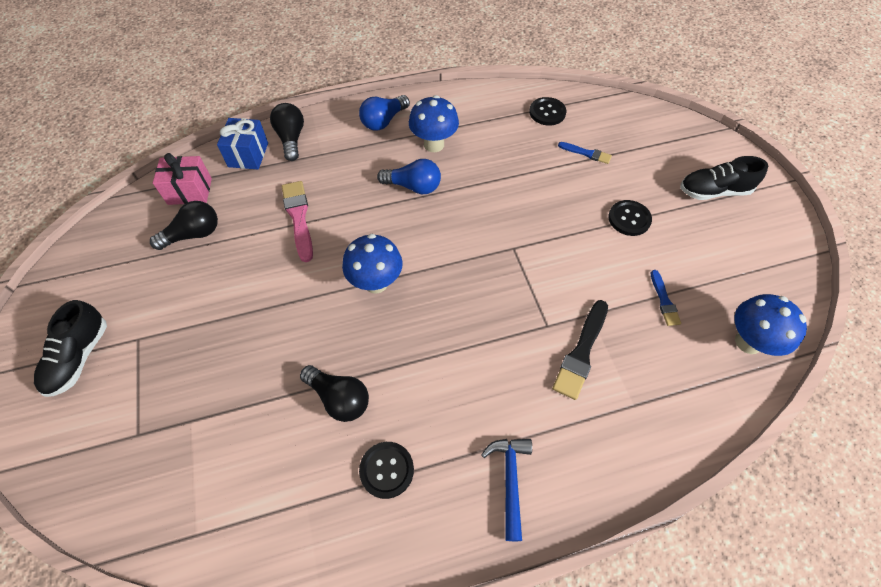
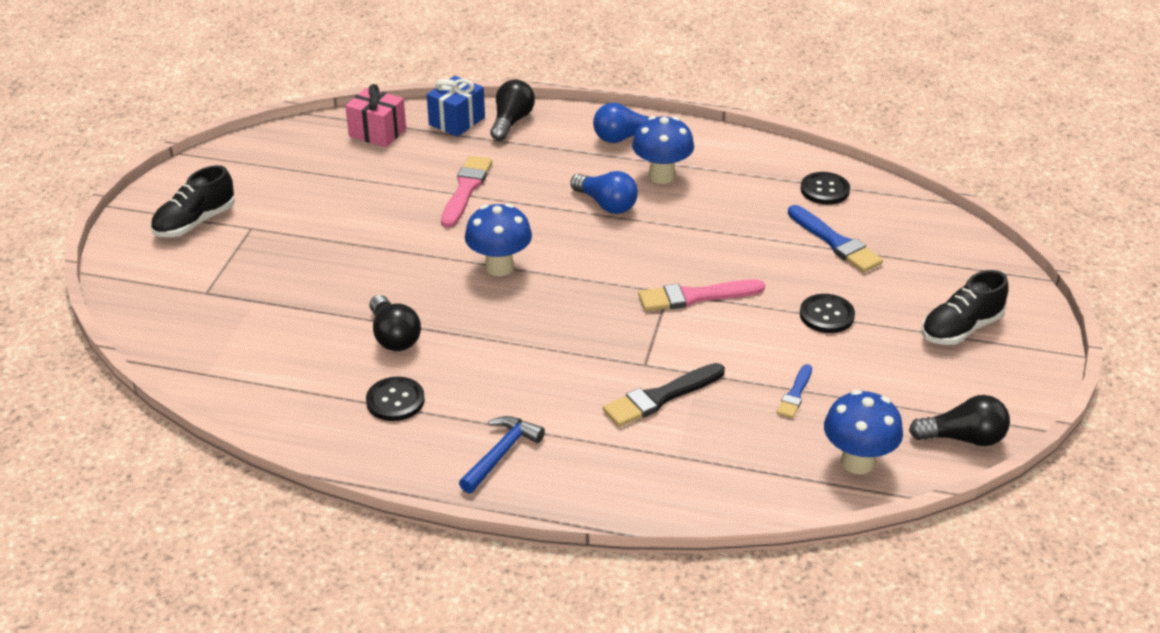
camera: 30 degrees right, 20 degrees down
(193, 234) = (356, 168): black light bulb -> black light bulb (963, 438)
(535, 243) = (695, 296): none -> pink brush
(586, 153) = (835, 242): blue brush -> blue brush, size x1.71
(714, 191) = (961, 329): black shoe -> black shoe turned 60 degrees counterclockwise

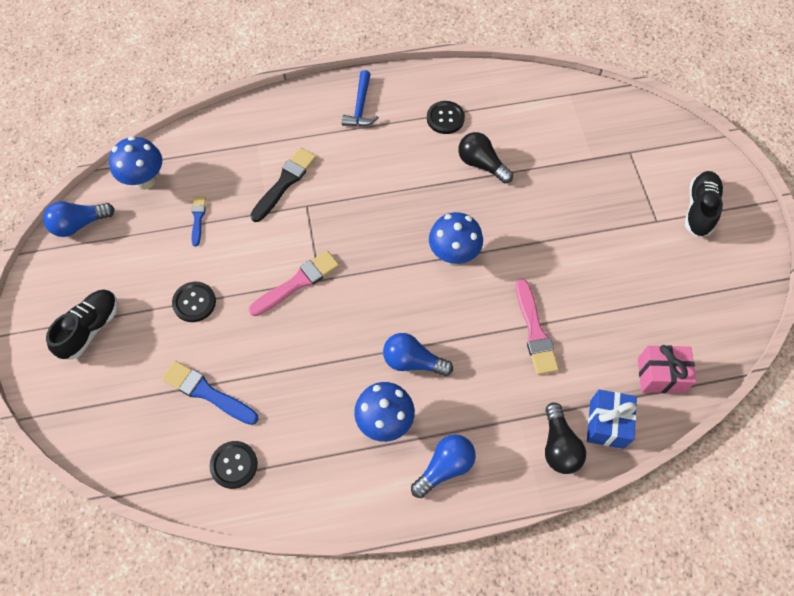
camera: 155 degrees right, 25 degrees up
(963, 438) = (79, 224): black light bulb -> blue light bulb

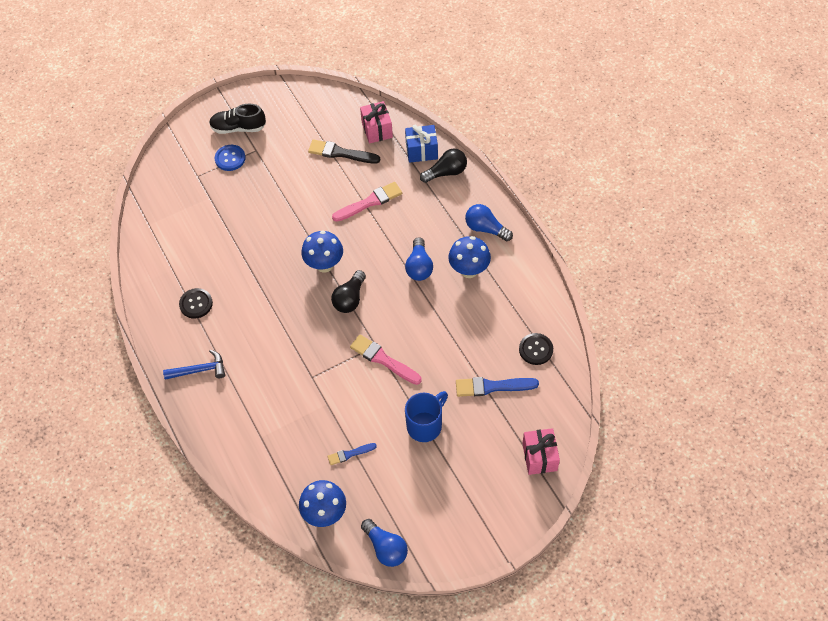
camera: 105 degrees left, 5 degrees down
(90, 328) = (475, 492): black shoe -> none
(93, 414) = (539, 457): none -> pink gift
(194, 302) = (425, 425): black button -> blue mug
(207, 393) = (492, 386): blue brush -> blue brush turned 75 degrees clockwise
(285, 183) = (294, 401): black brush -> black brush (341, 153)
(481, 164) = (236, 267): black light bulb -> black light bulb (350, 298)
(649, 190) = (230, 158): none -> blue button

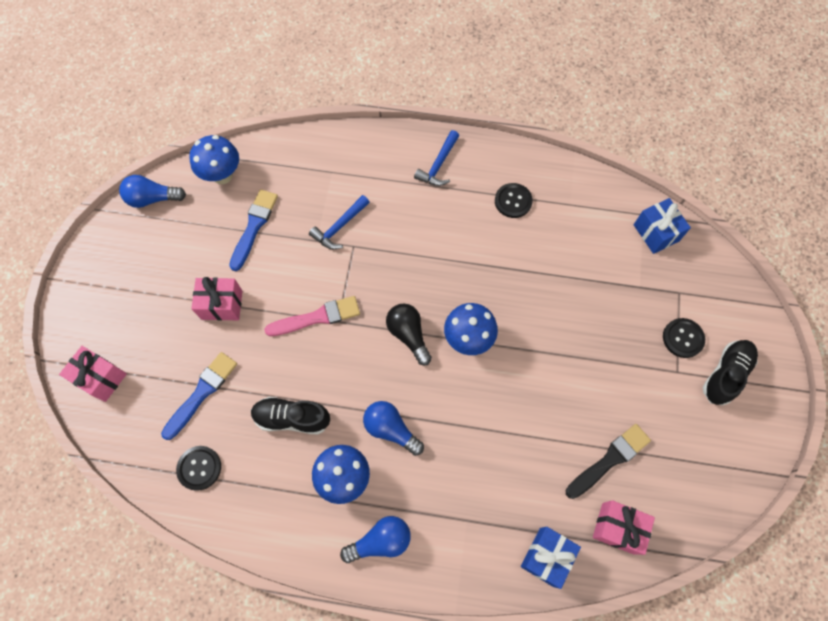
camera: 125 degrees right, 10 degrees up
(159, 210) = (656, 233): none -> blue gift
(230, 158) = (683, 338): blue button -> black button
(304, 397) = (339, 227): none -> blue hammer
(350, 454) = (254, 227): blue brush -> blue brush, size x1.71
(370, 202) = (514, 441): pink brush -> none
(425, 425) = (222, 305): blue mug -> pink gift
(446, 172) = (493, 560): black light bulb -> none
(460, 323) = (292, 418): none -> black shoe

